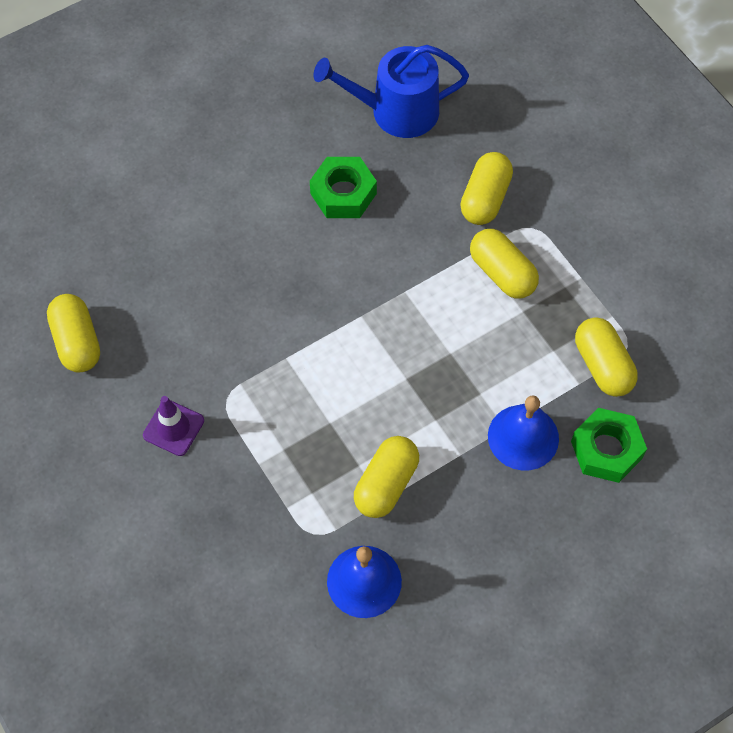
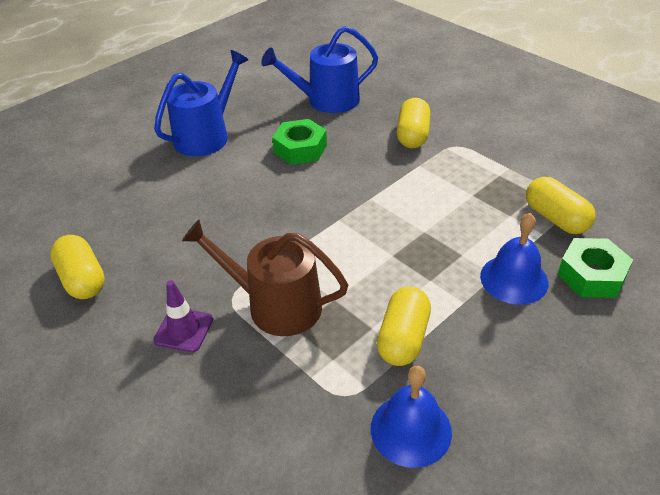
camera: 10 degrees left, 20 degrees down
(234, 147) = (206, 136): none -> blue watering can
(269, 418) = (276, 305): none -> brown watering can
(502, 273) = (445, 175): yellow capsule -> none

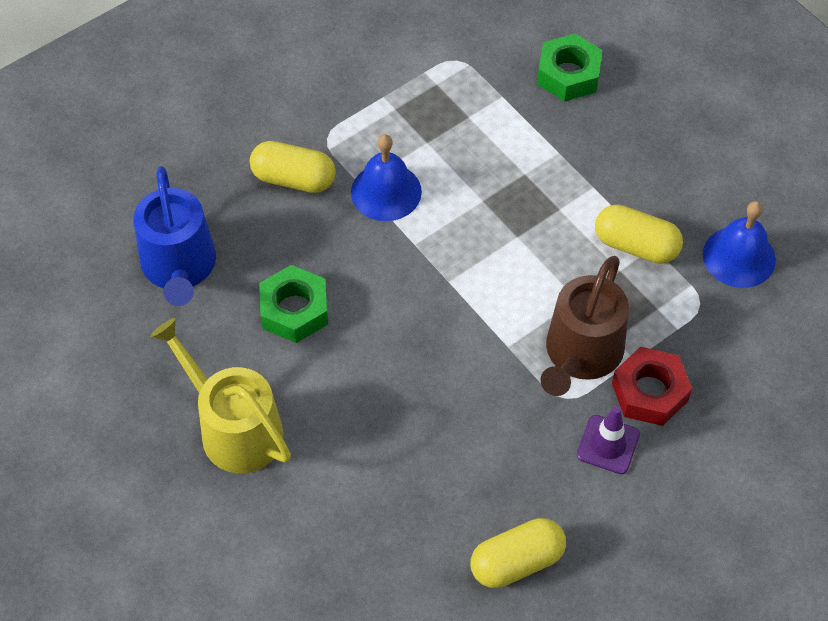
camera: 85 degrees left, 15 degrees up
(206, 136) = (234, 428): blue watering can -> yellow watering can
(238, 358) = (649, 392): none -> red nut
(514, 279) = (566, 138): blue bell -> blue bell (386, 191)
(556, 218) = (480, 78): yellow capsule -> none

